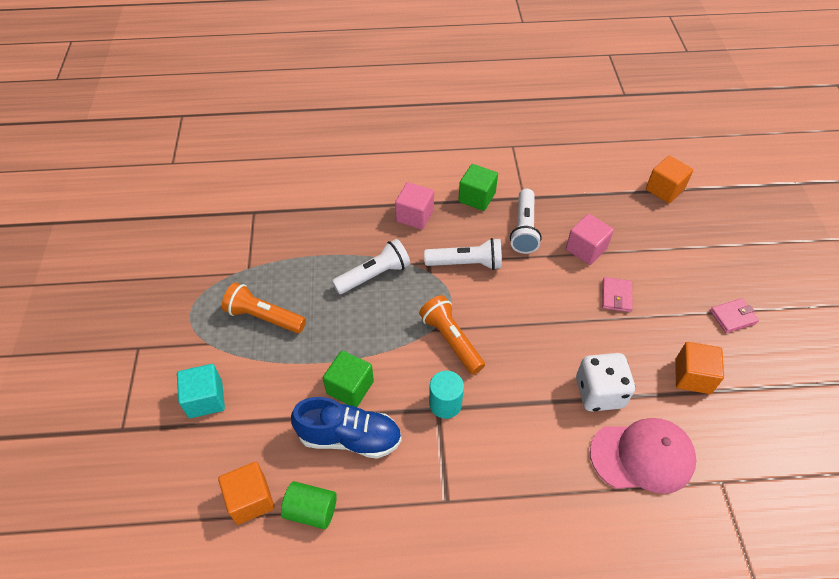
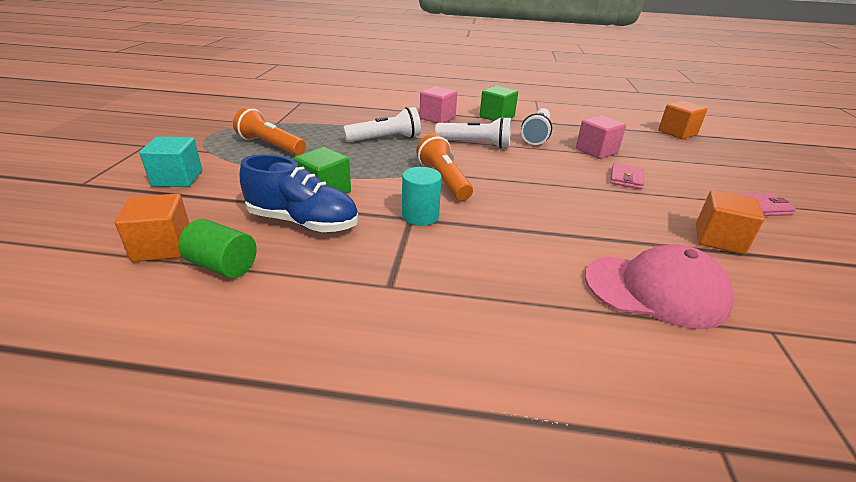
camera: 10 degrees right, 20 degrees down
(599, 393) = (602, 234): white dice -> none

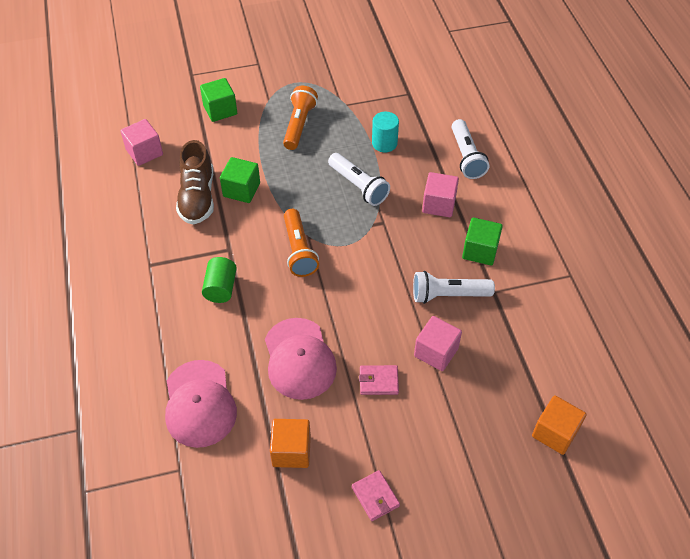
camera: 70 degrees right, 20 degrees up
(163, 247) = (144, 152): orange cube -> pink cube
(177, 179) = (220, 110): turquoise cube -> green cube
(223, 266) = (138, 186): green cylinder -> green cylinder (221, 288)
(303, 222) = (197, 197): blue shoe -> brown shoe
(420, 216) = (234, 254): turquoise cylinder -> turquoise cylinder (384, 143)
(444, 180) = (299, 250): orange flashlight -> orange flashlight turned 120 degrees clockwise
(475, 144) = (389, 251): white flashlight -> white flashlight (466, 157)
(592, 210) = (299, 359): none -> pink cap

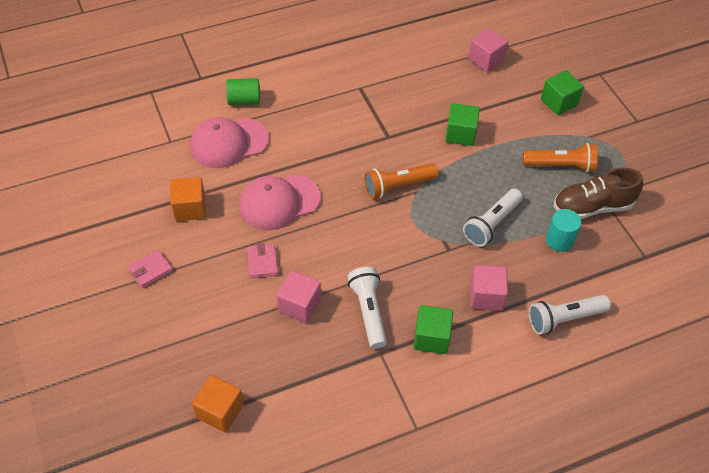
camera: 80 degrees right, 0 degrees up
(197, 197) = (442, 105): brown shoe -> brown shoe (592, 207)
(221, 288) = (344, 138): green cylinder -> green cylinder (244, 100)

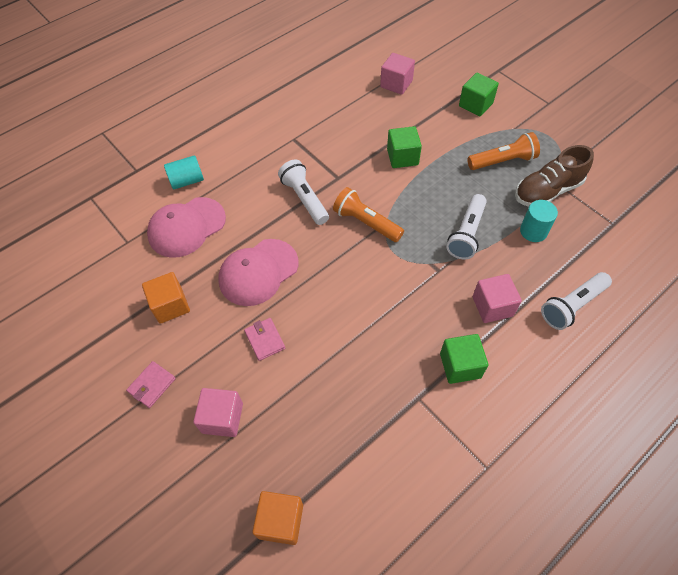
camera: 15 degrees left, 5 degrees up
(244, 100) = (187, 181): green cylinder -> turquoise cylinder
(299, 305) = (319, 374): pink cube -> pink cube (222, 418)
(368, 312) = (389, 358): white flashlight -> white flashlight (305, 199)
(398, 186) = (366, 223): orange flashlight -> orange flashlight turned 75 degrees clockwise

